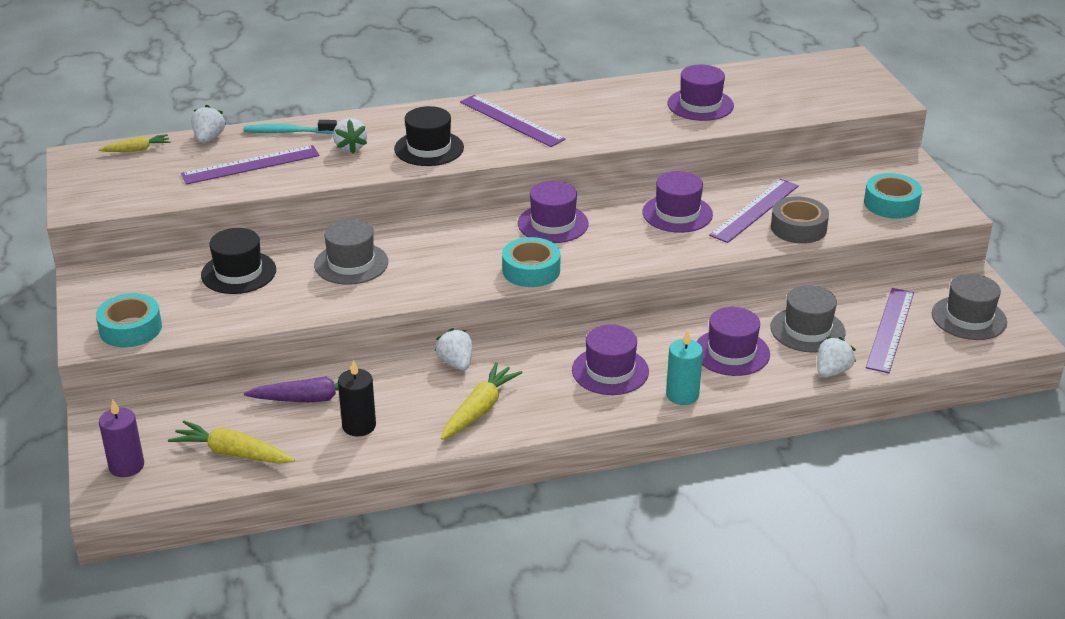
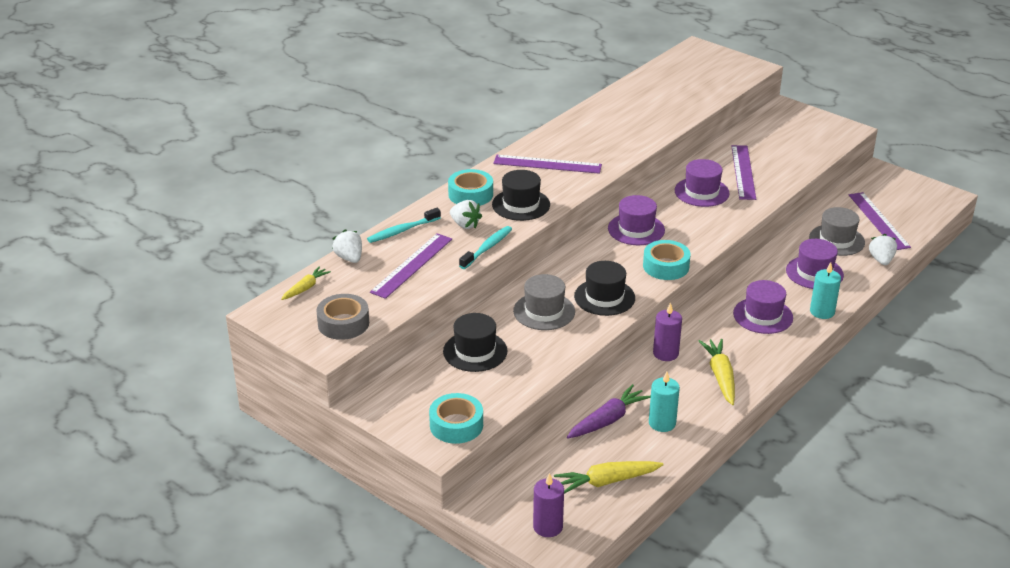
camera: 35 degrees left, 0 degrees up
(339, 175) = (487, 248): none -> turquoise toothbrush
(359, 426) = (662, 423): black candle -> turquoise candle
(427, 274) = (604, 297): none -> black hat
(456, 363) = (665, 353): white strawberry -> purple candle
(700, 105) = (651, 110): purple hat -> none
(798, 228) = (782, 173): grey tape -> grey tape (343, 323)
(891, 204) = (812, 138): turquoise tape -> turquoise tape (470, 194)
(969, 318) = (908, 196): grey hat -> none

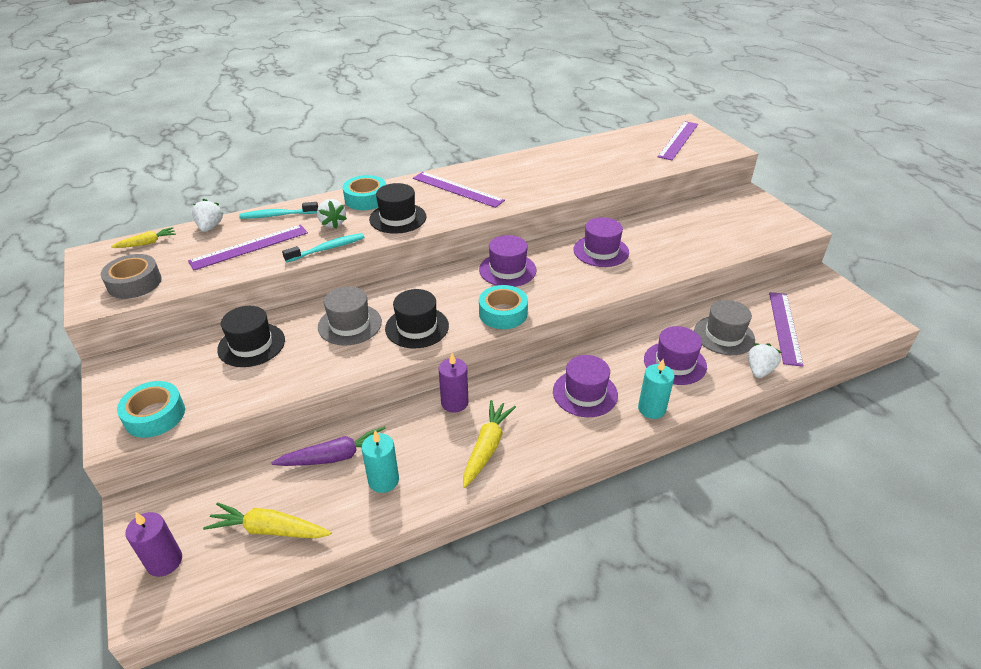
camera: 25 degrees right, 5 degrees up
(743, 172) = (658, 242): purple ruler -> purple ruler (678, 140)

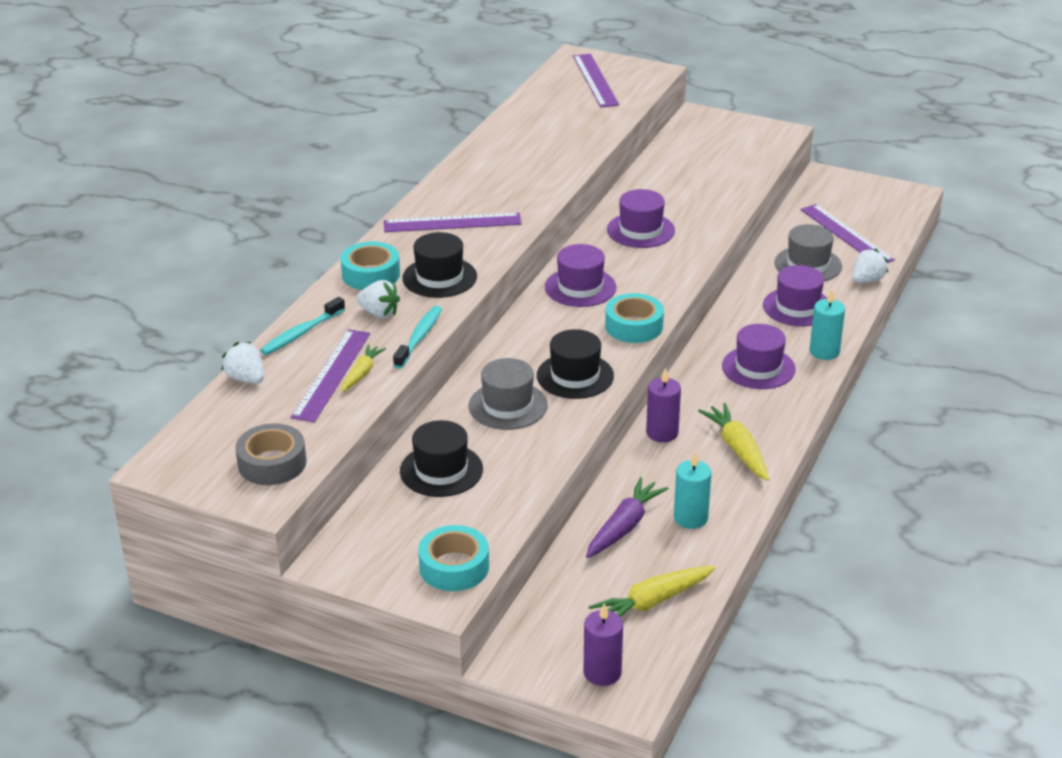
camera: 40 degrees left, 5 degrees down
(147, 243) = (203, 426): yellow carrot -> yellow carrot (362, 373)
(759, 370) = (867, 280): white strawberry -> white strawberry turned 60 degrees clockwise

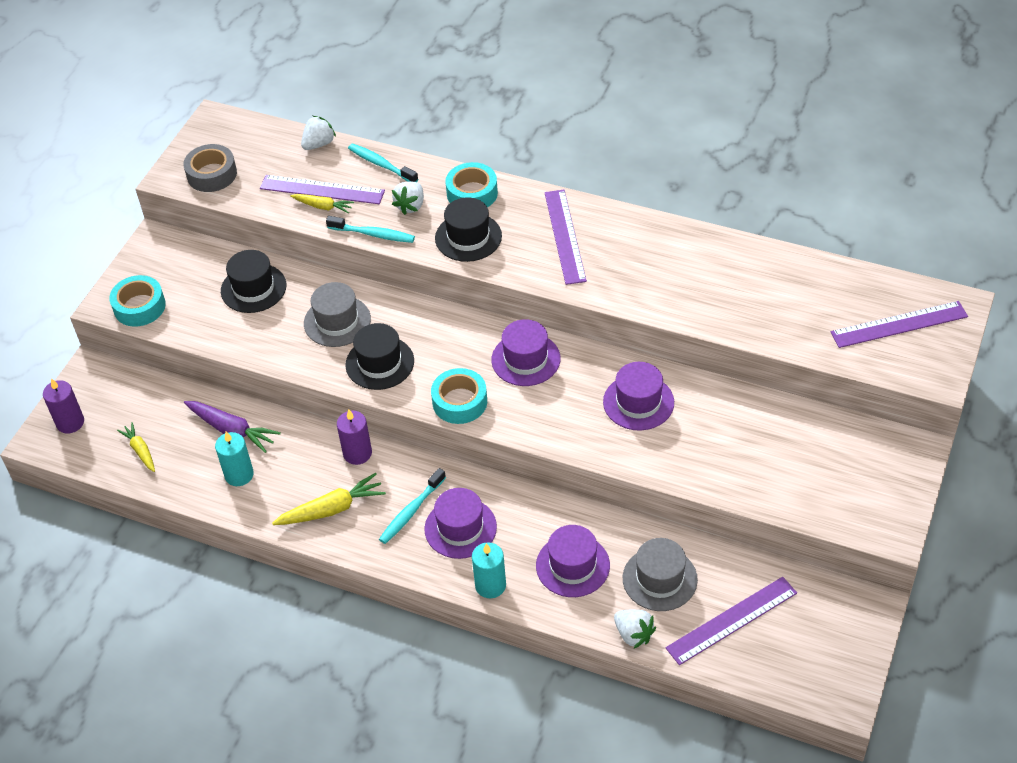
camera: 90 degrees right, 15 degrees up
(652, 602) = (140, 450): yellow carrot -> yellow carrot, size x0.62
(739, 397) = (411, 511): none -> turquoise toothbrush

